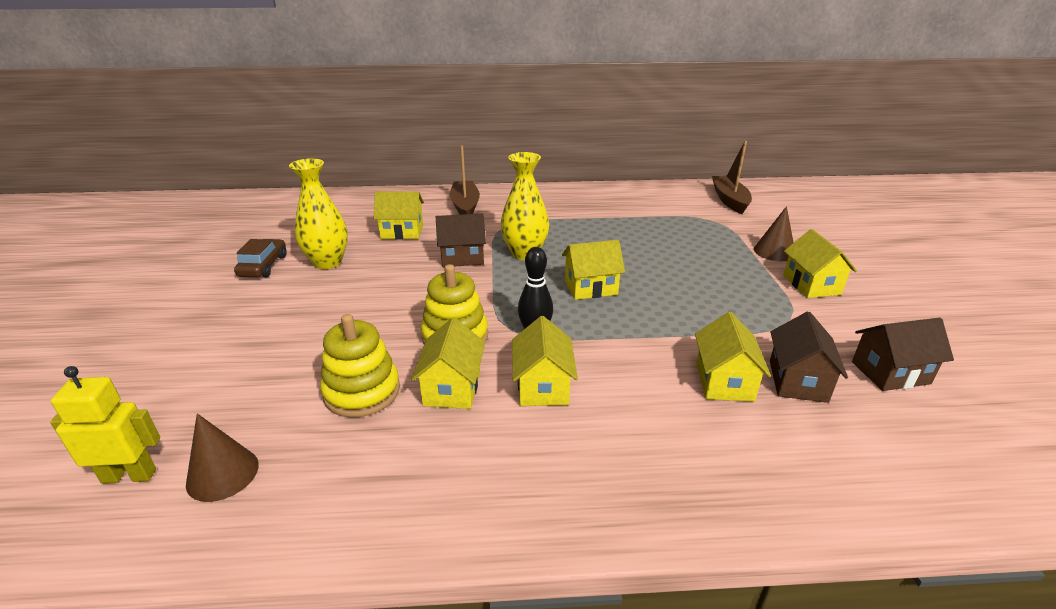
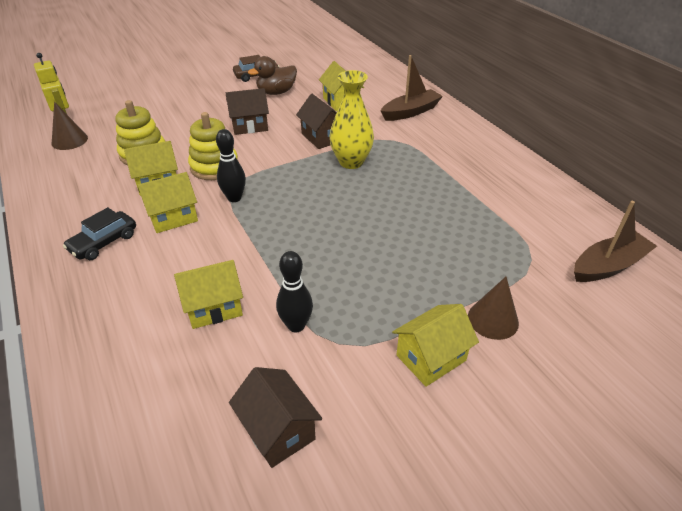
camera: 65 degrees right, 10 degrees up
(327, 262) = (276, 92): yellow vase -> brown duck
(561, 457) = (104, 242): none -> black car
(591, 287) = (318, 208): yellow house -> none
(763, 337) = (296, 325): none -> black bowling pin
(798, 381) = (233, 355): brown house -> brown house (249, 126)

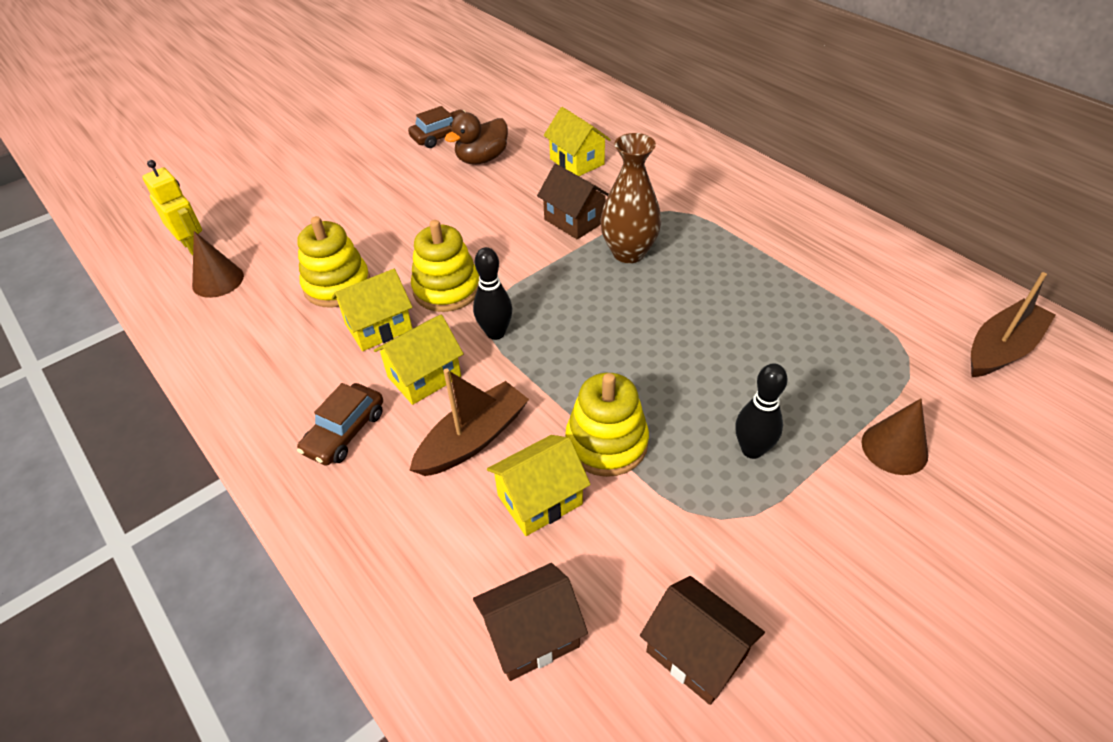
camera: 10 degrees left, 5 degrees up
(104, 242) = (345, 432): black car -> brown car
(249, 126) = (467, 217): brown house -> brown house (532, 635)
(278, 279) = (606, 443): none -> yellow stacking toy
(296, 325) = (657, 504): black bowling pin -> black bowling pin (752, 450)
(351, 162) = (628, 252): yellow vase -> brown vase
(410, 112) = (676, 164): brown boat -> brown boat (473, 439)
(431, 358) = (841, 515): yellow house -> none

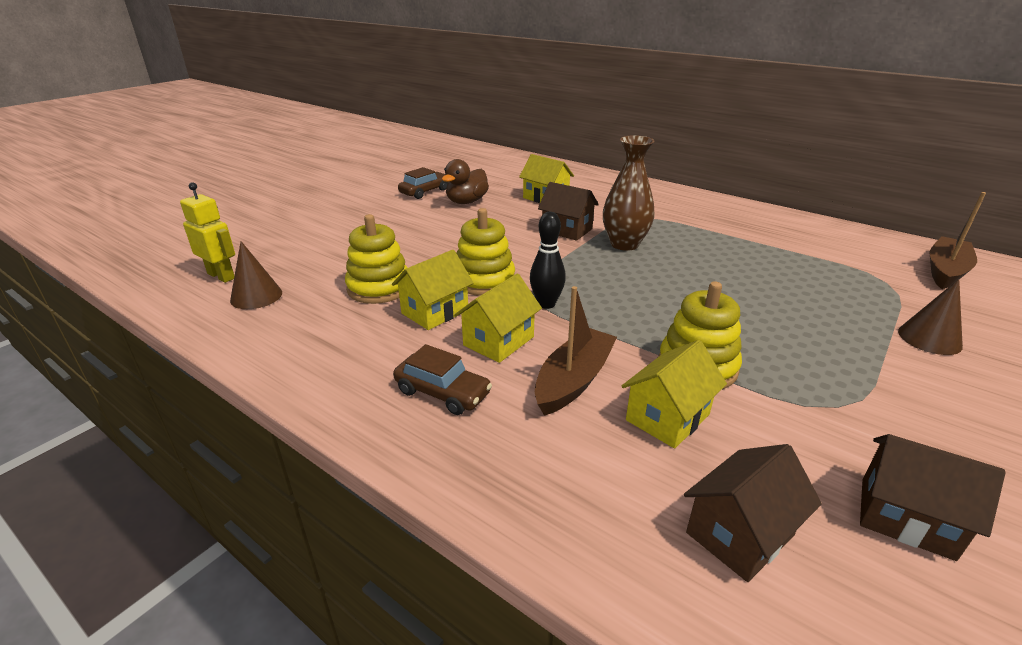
camera: 15 degrees left, 15 degrees down
(345, 432) = (442, 392): brown car -> brown car turned 75 degrees counterclockwise
(752, 450) = (822, 354): black bowling pin -> none

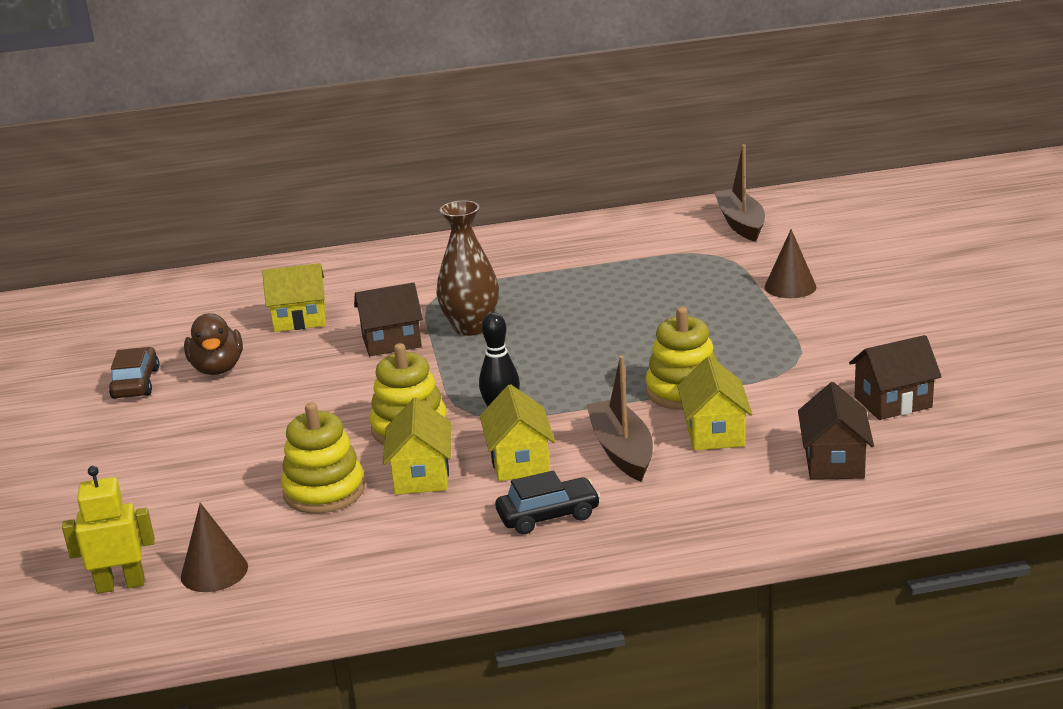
camera: 45 degrees left, 5 degrees down
(442, 392) = (548, 516): brown car -> black car

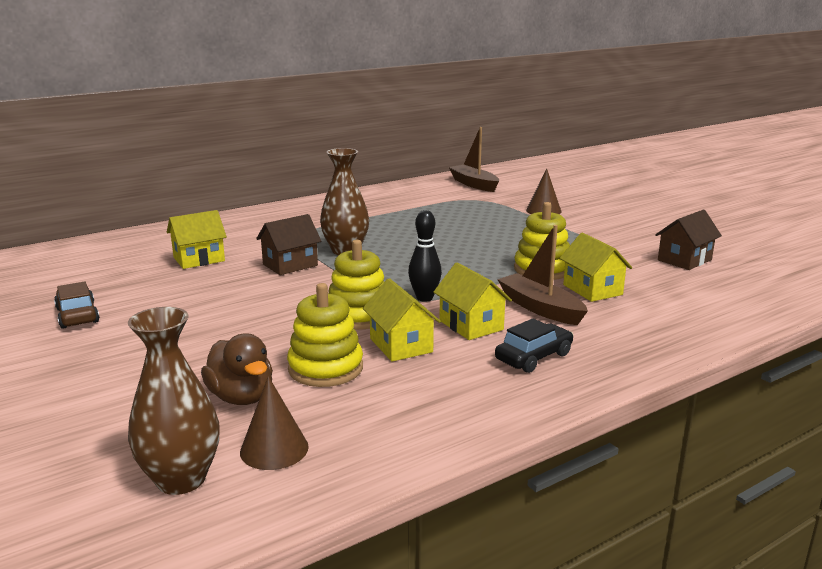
camera: 25 degrees left, 5 degrees down
(121, 585) = (181, 479): yellow robot -> brown vase
(217, 368) = (150, 297): brown duck -> brown duck (241, 397)
(834, 462) = (692, 296): brown house -> none

